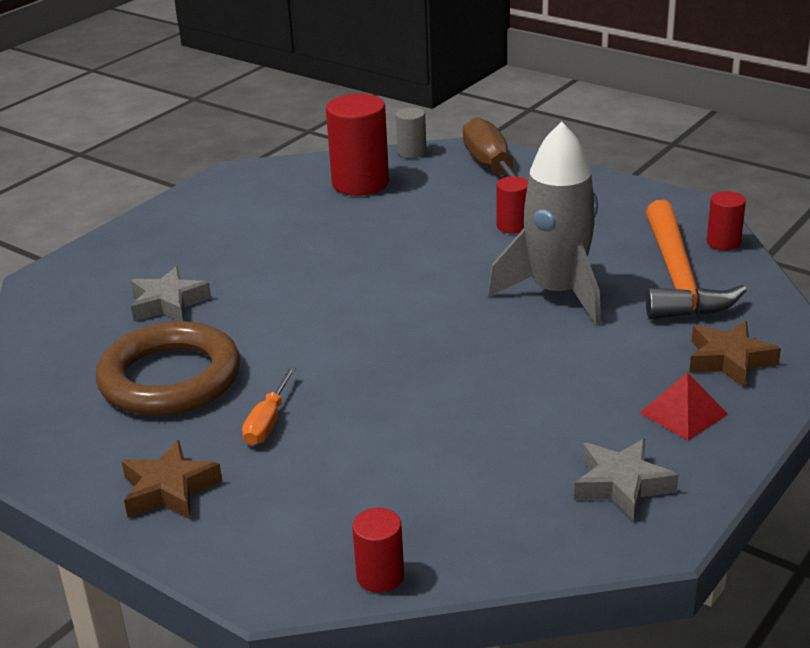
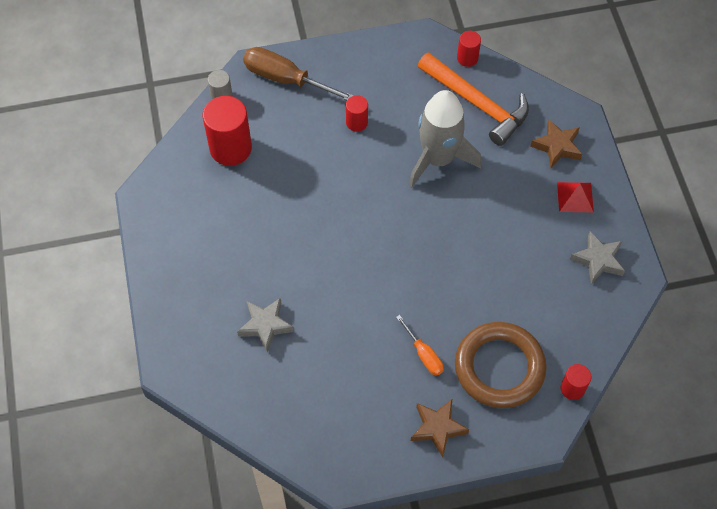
camera: 50 degrees left, 30 degrees up
(170, 378) = (342, 370): brown ring -> brown ring (499, 367)

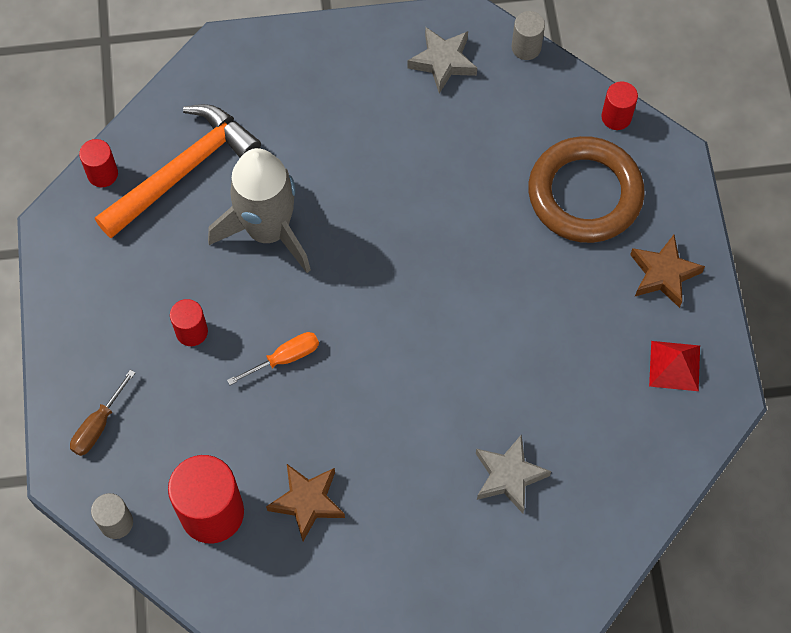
camera: 85 degrees left, 5 degrees up
(286, 79) = (98, 425): brown screwdriver -> brown screwdriver, size x0.54
(423, 354) = (562, 280): orange screwdriver -> orange screwdriver (284, 358)
(557, 146) = (267, 83): brown star -> brown star (307, 502)
(575, 197) = (347, 73): red pyramid -> red pyramid (674, 366)
(623, 318) = (526, 47): none -> grey cylinder

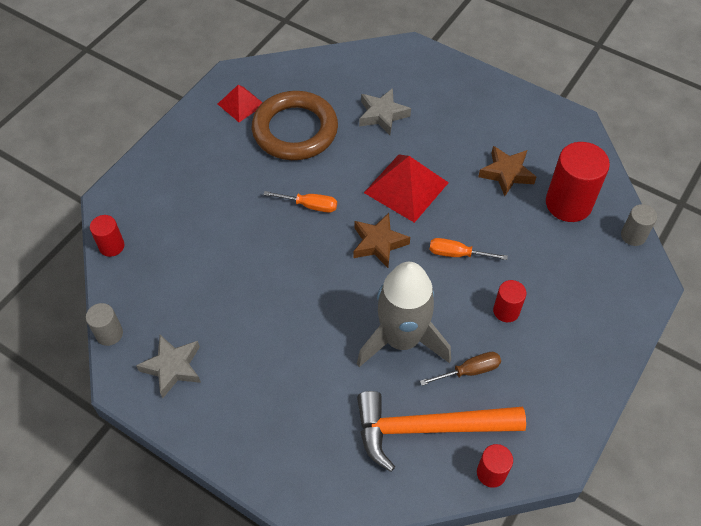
camera: 140 degrees left, 10 degrees down
(98, 425) = (610, 297): brown screwdriver -> brown screwdriver (469, 371)
(400, 398) = (406, 187): none -> red pyramid
(478, 299) = (309, 205): none -> orange screwdriver
(585, 194) = (184, 217): brown ring -> brown ring (295, 130)
(663, 274) = (193, 147): brown star -> brown star (378, 243)

